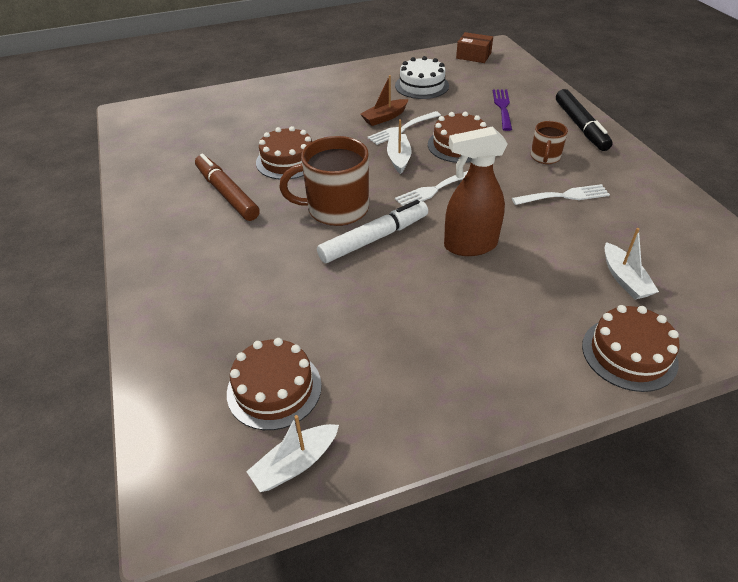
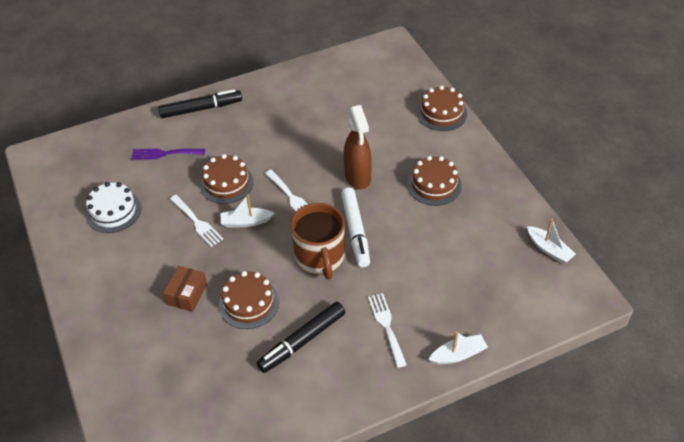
camera: 95 degrees left, 5 degrees up
(227, 194) = (303, 341): brown marker -> black marker
(274, 389) = (503, 267): brown cake -> brown cake (434, 185)
(373, 239) = (355, 230): white marker -> white marker turned 150 degrees counterclockwise
(384, 117) = (174, 236): brown boat -> none
(473, 56) = (53, 172): brown box -> brown box (187, 294)
(545, 157) = (246, 132): brown mug -> none
(564, 196) = (297, 126): white fork -> white fork (386, 326)
(624, 279) = (381, 107): white boat -> white boat (458, 354)

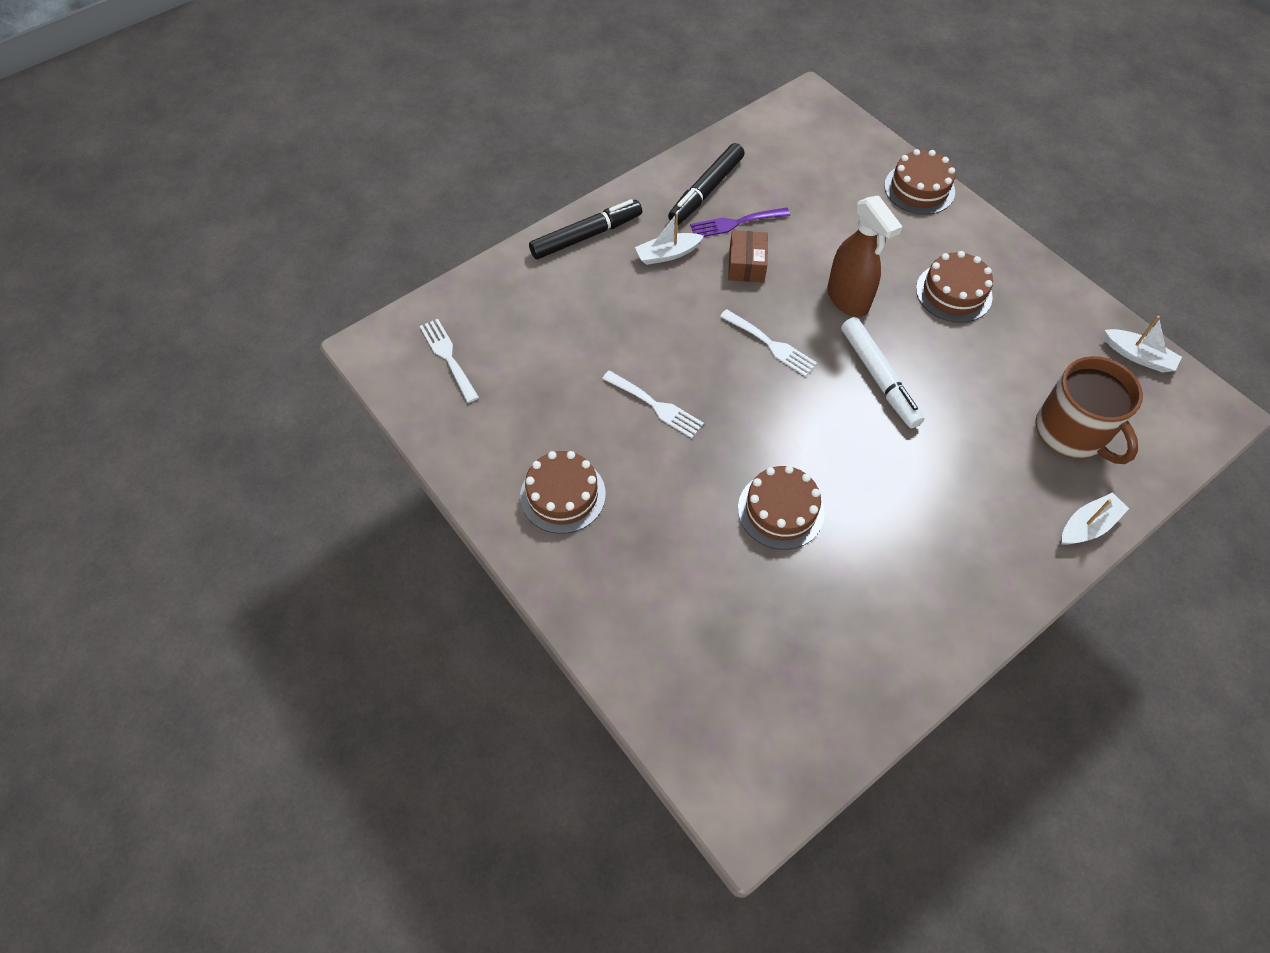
camera: 15 degrees left, 10 degrees up
(113, 211) = (527, 412): white cake -> none
(164, 154) = (564, 312): purple fork -> purple fork (735, 223)
(187, 294) = (689, 515): brown box -> brown box (746, 265)
(226, 183) = (671, 340): brown cake -> brown cake (563, 495)
(246, 222) = (724, 392): white boat -> white boat (667, 254)
(303, 341) = (878, 549): black marker -> black marker (706, 190)
(320, 258) = (848, 425): brown mug -> brown mug (1072, 432)
(386, 326) = (979, 505): white fork -> white fork (448, 357)

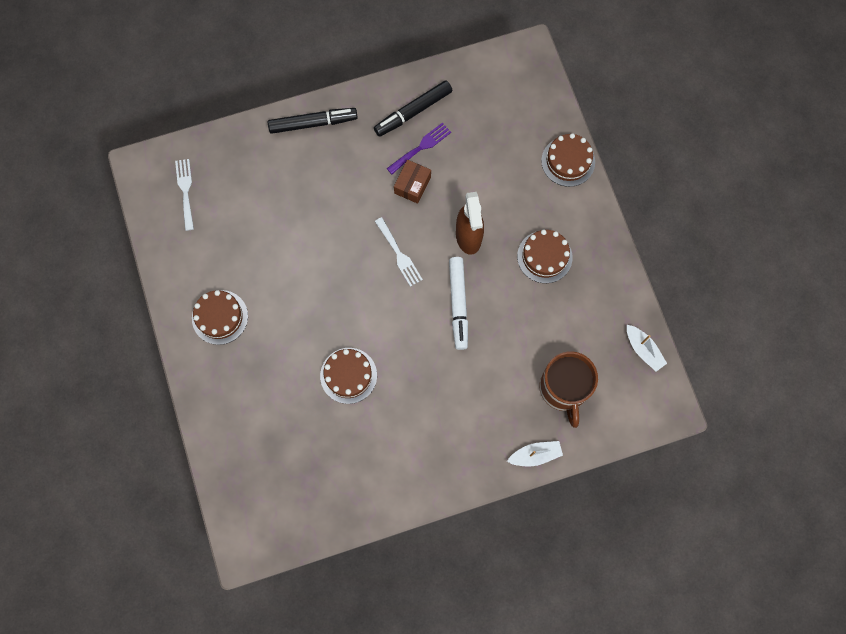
camera: 20 degrees right, 15 degrees up
(656, 406) = (303, 274): white fork -> none
(667, 254) = (362, 157): white boat -> none
(735, 223) = (421, 147): purple fork -> purple fork turned 135 degrees clockwise

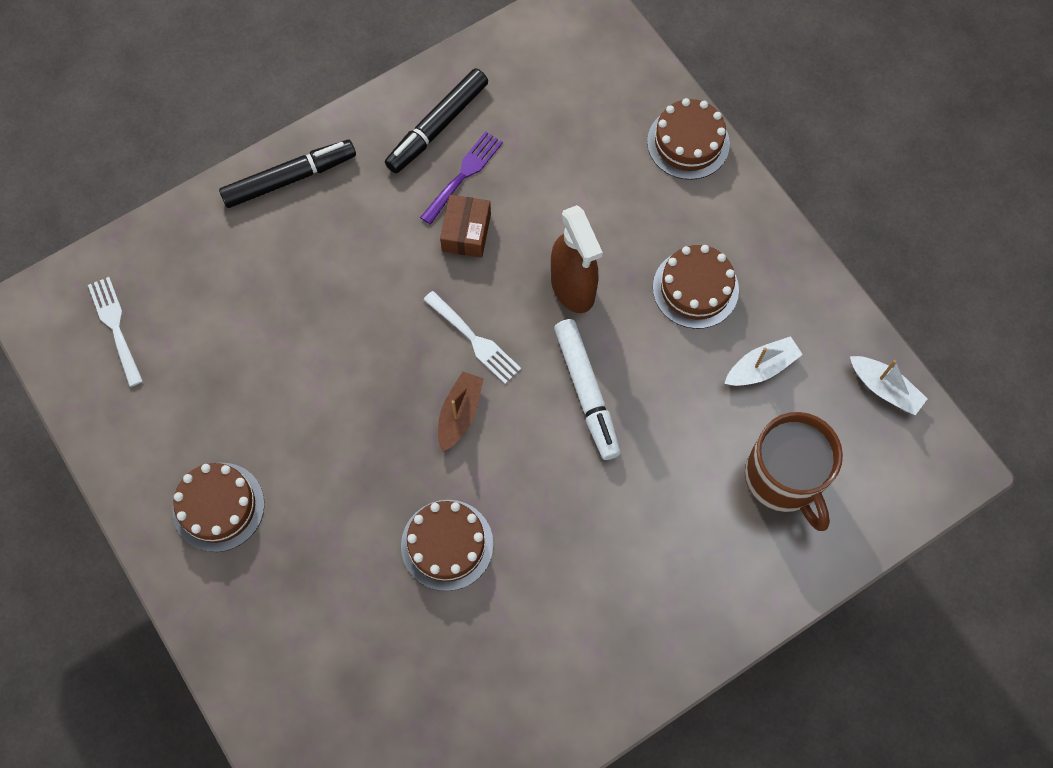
camera: 15 degrees left, 5 degrees down
(377, 298) = (459, 414): none -> brown boat
(535, 455) = (772, 591): white boat -> white boat (761, 367)

